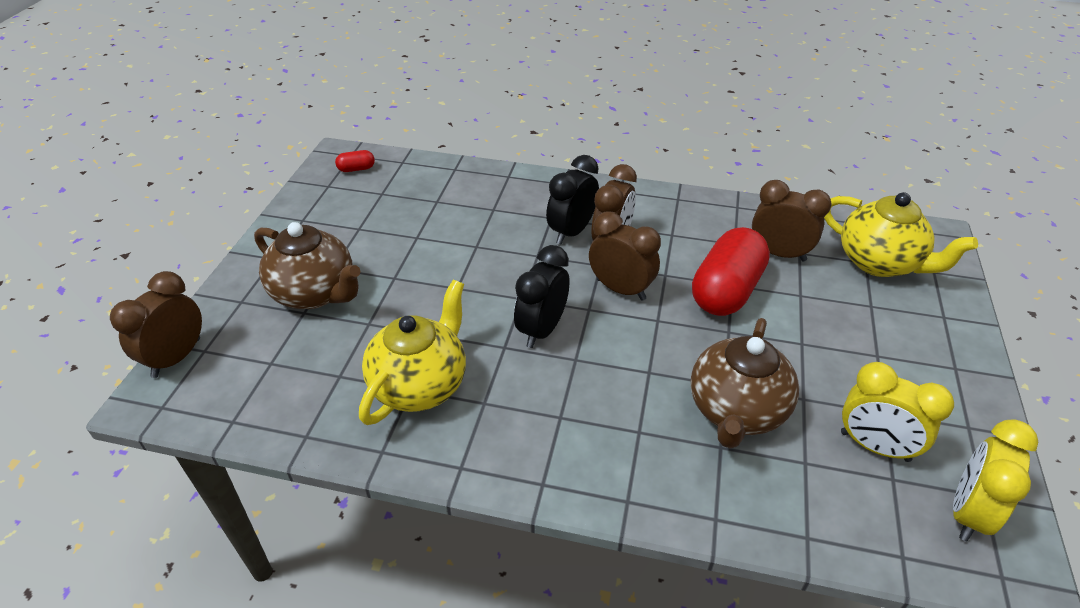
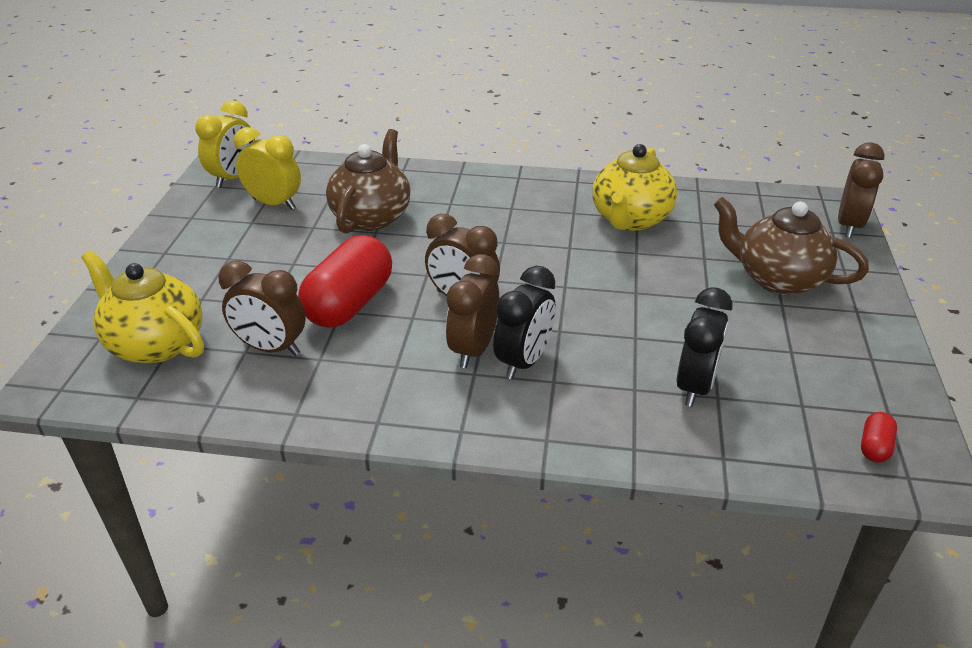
camera: 175 degrees right, 5 degrees down
(356, 169) = (874, 447): red capsule -> red capsule turned 45 degrees counterclockwise
(542, 329) = (538, 261): black clock -> black clock (695, 386)

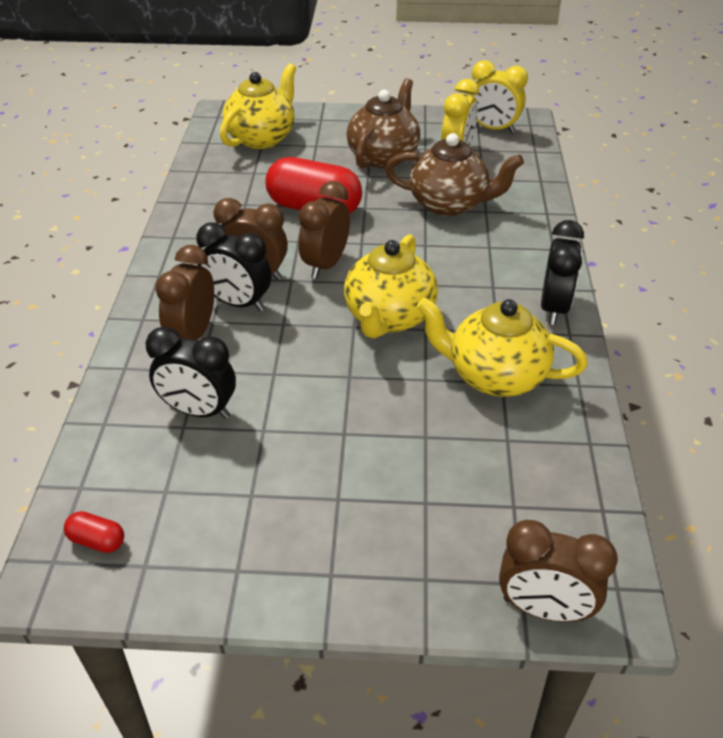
camera: 85 degrees right, 5 degrees up
(271, 348) = (257, 182): brown clock -> brown clock (193, 334)
(544, 183) = (554, 308): none -> black clock
(553, 265) = (389, 317): none -> yellow teapot
(778, 279) = (390, 501): brown teapot -> brown teapot (383, 157)

